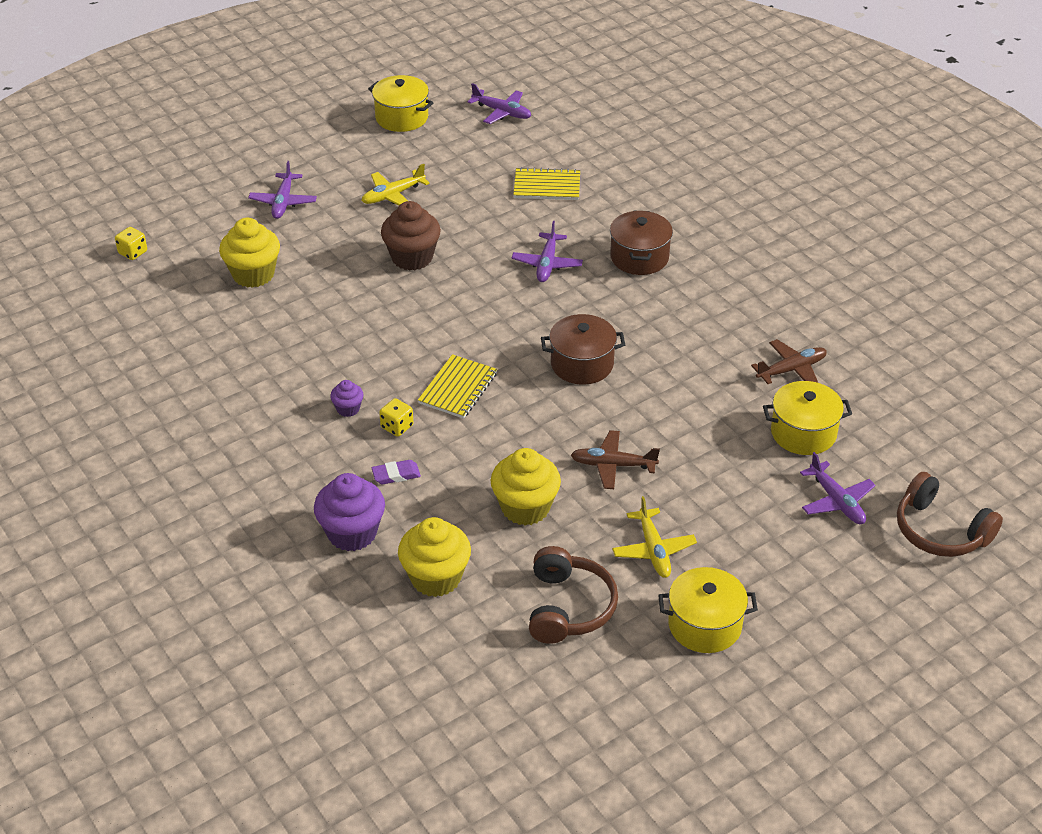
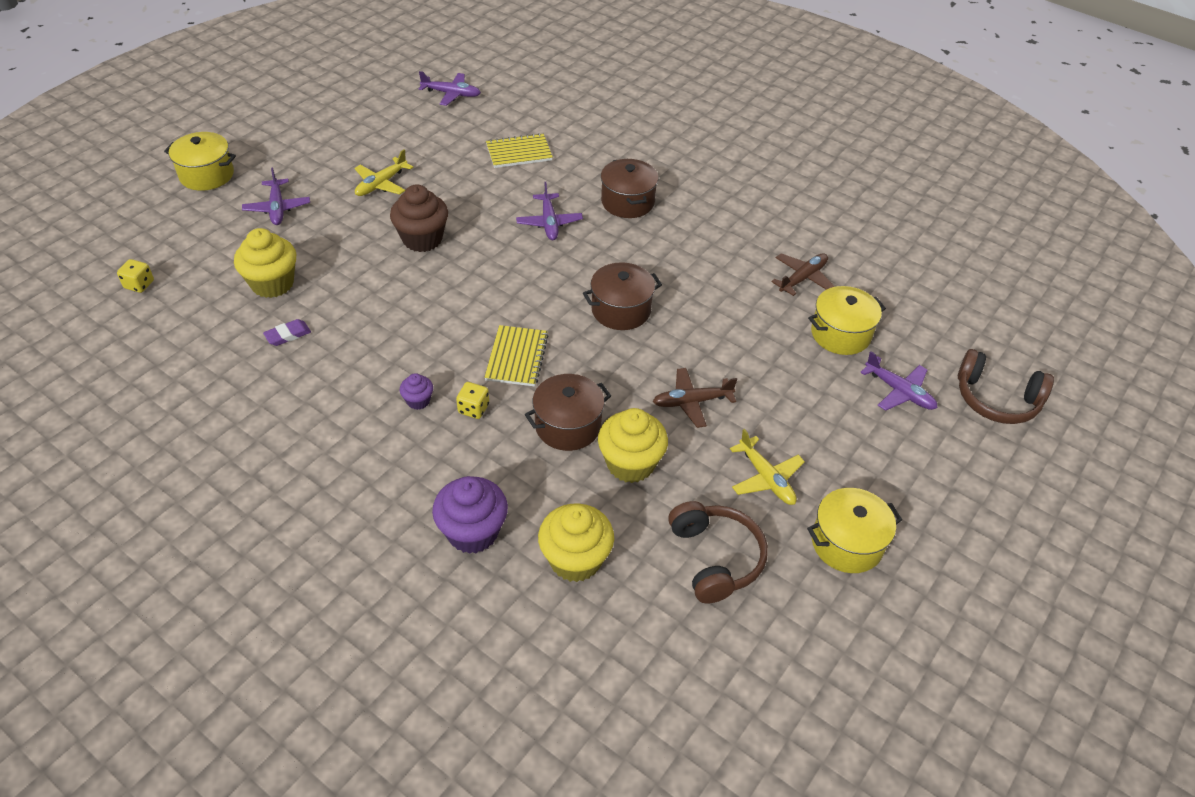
camera: 20 degrees left, 5 degrees up
(396, 475) = (492, 459): purple eraser -> purple eraser (288, 335)
(401, 117) = (362, 112): yellow pot -> yellow pot (207, 175)
(480, 461) = (568, 426): none -> brown pot

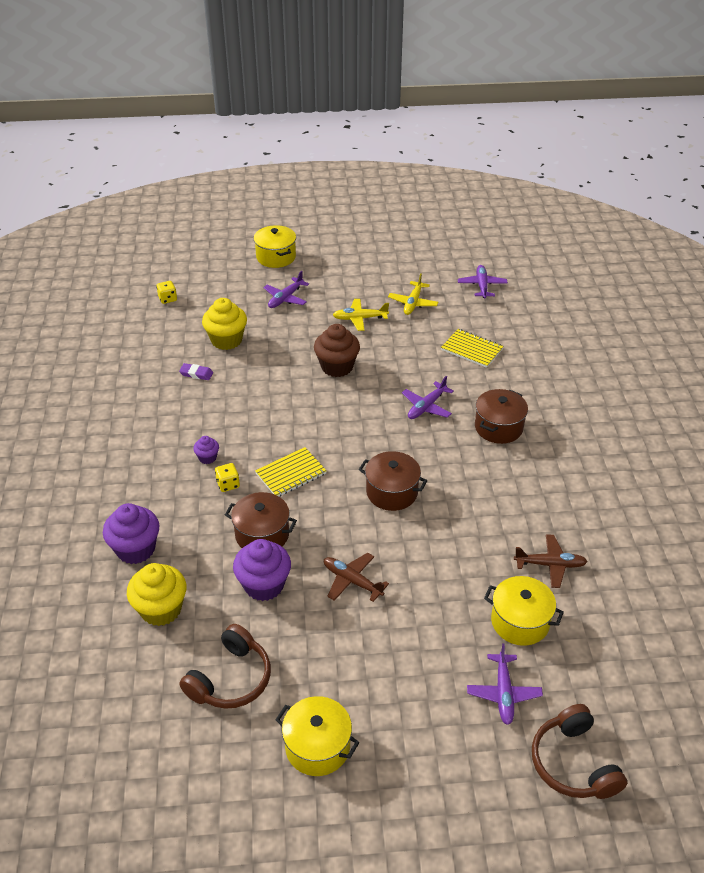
camera: 50 degrees right, 5 degrees down
(451, 94) = (482, 286): purple plane -> purple plane turned 150 degrees counterclockwise
(630, 464) = (264, 585): yellow cupcake -> purple cupcake
(766, 478) = (328, 664): yellow plane -> yellow plane (413, 303)

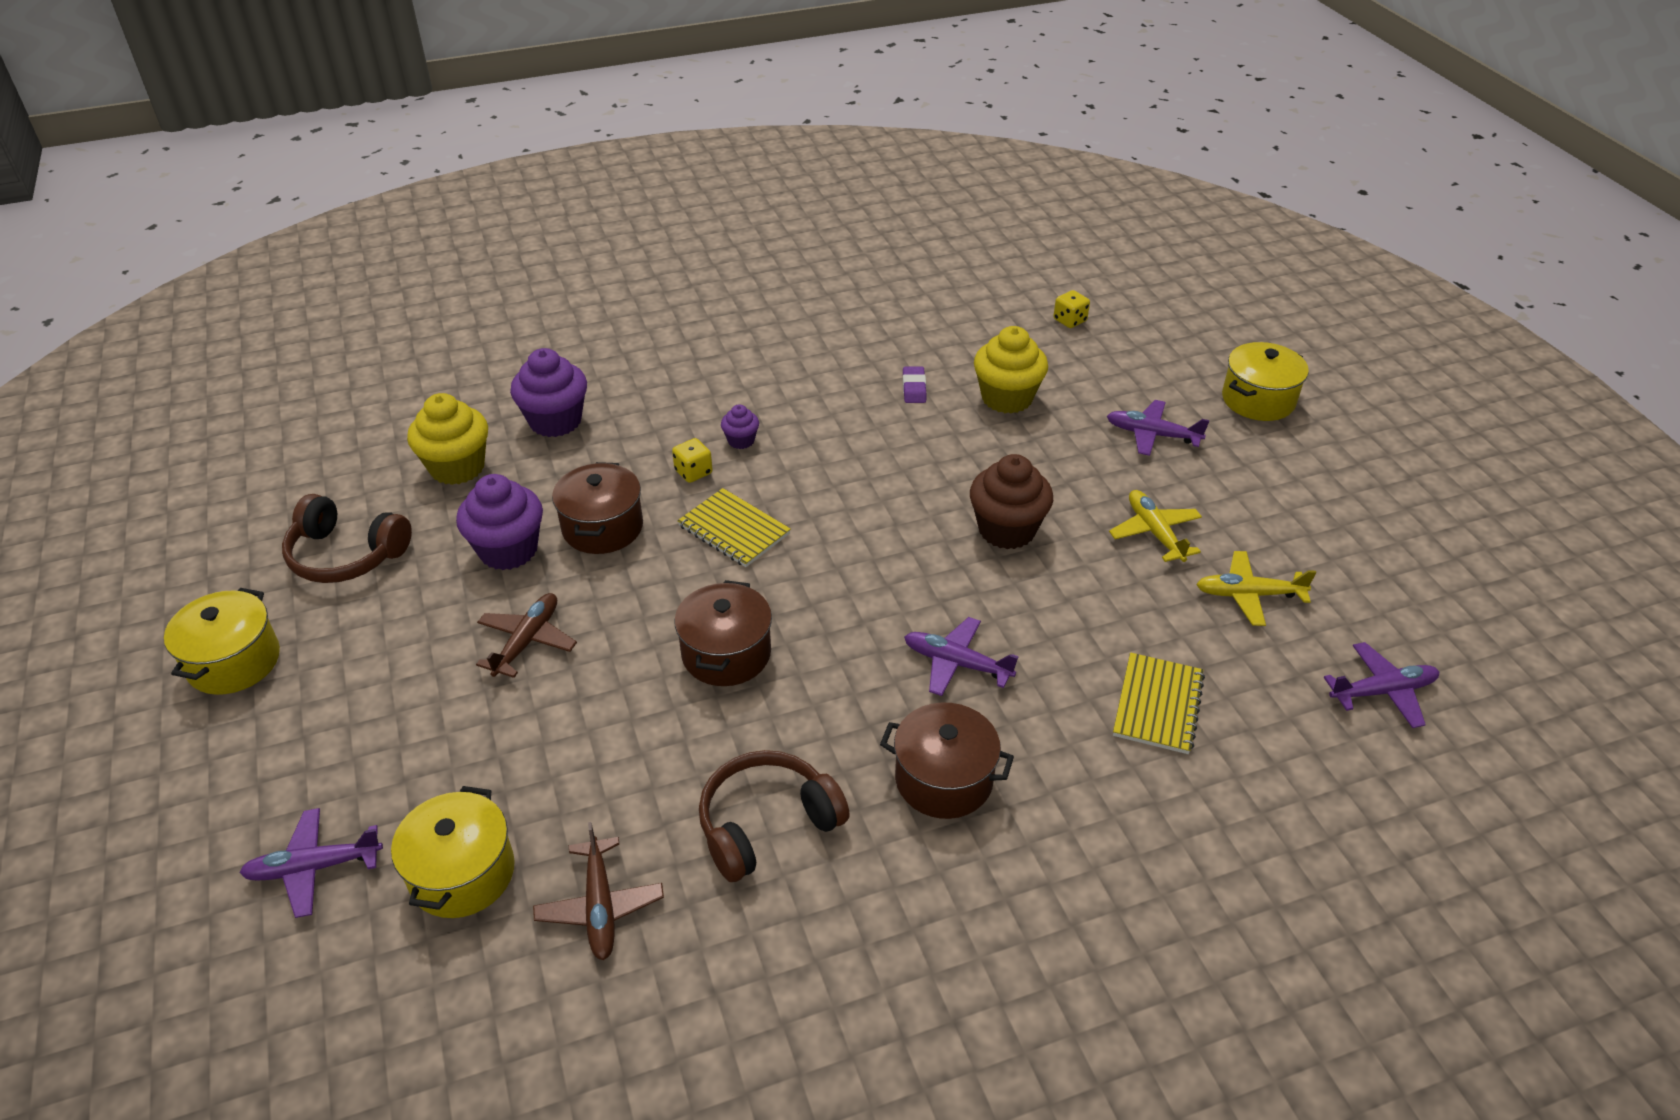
camera: 75 degrees right, 0 degrees up
(573, 763) = (171, 985): brown headphones -> brown headphones (767, 824)

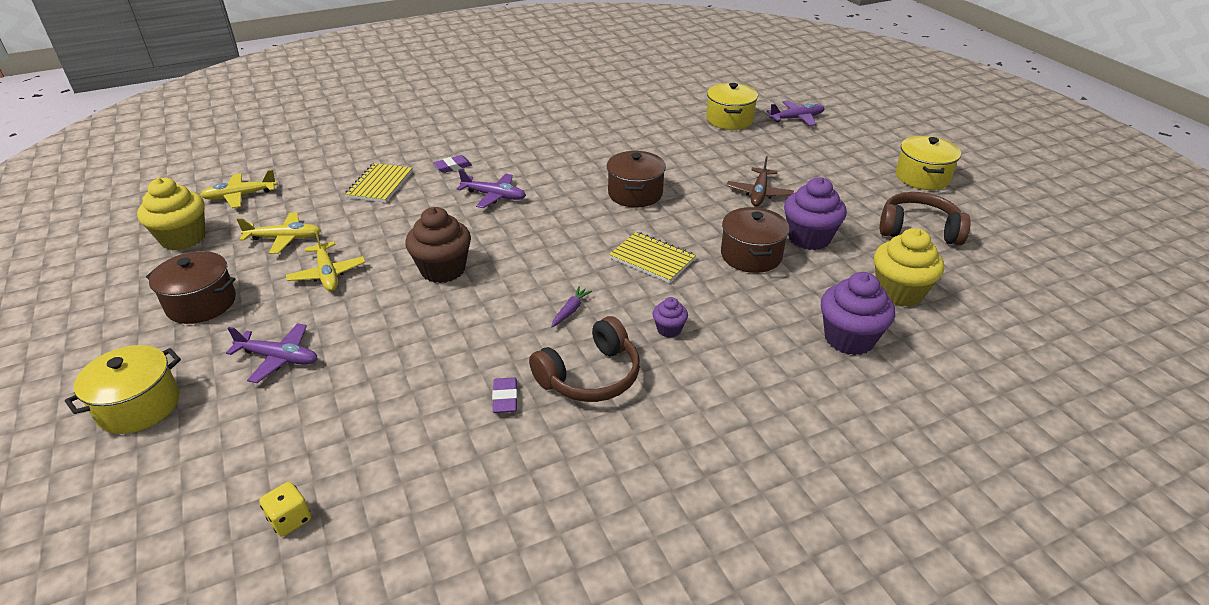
camera: 175 degrees right, 5 degrees down
(600, 906) = (663, 115): brown plane -> none
(693, 472) = (700, 299): yellow dice -> none
(767, 824) = (595, 137): brown headphones -> brown headphones (590, 376)
(846, 467) = (570, 310): none -> purple carrot
(943, 779) = (508, 154): brown pot -> brown pot (201, 303)
(1007, 398) = (409, 391): yellow cupcake -> yellow cupcake (183, 238)
(1042, 747) = (453, 166): none -> purple eraser
(1382, 691) = (240, 196): purple plane -> yellow plane

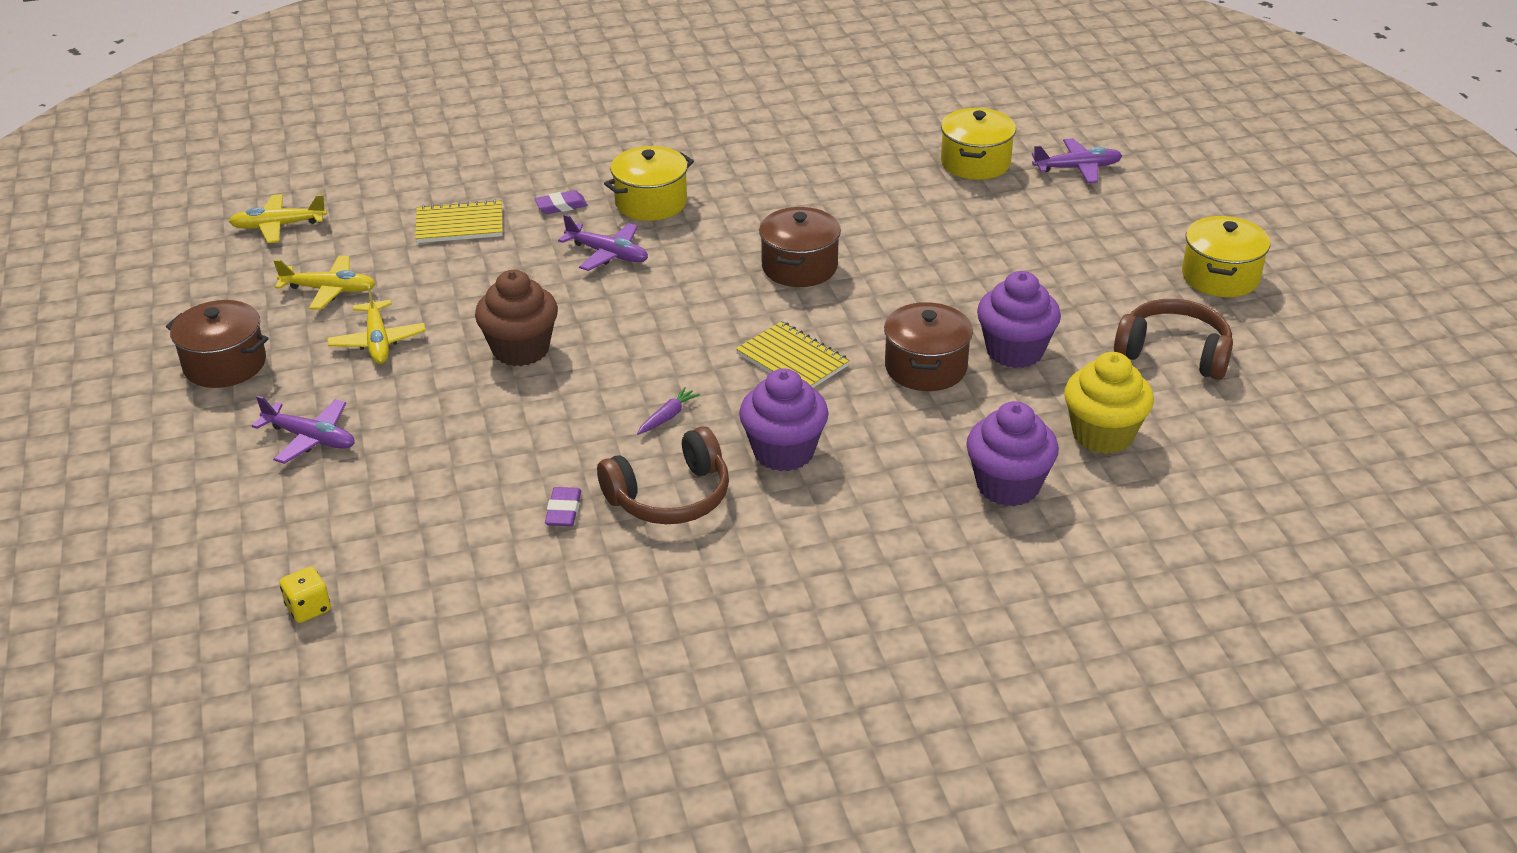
camera: 10 degrees right, 0 degrees up
(139, 406) = (153, 476): yellow pot -> yellow pot (651, 203)
(183, 238) = (206, 278): yellow cupcake -> none
(380, 184) = (459, 224): yellow notebook -> yellow notebook turned 60 degrees clockwise
(669, 329) = (783, 452): purple cupcake -> purple cupcake, size x1.98
(759, 193) = (972, 281): brown plane -> none

